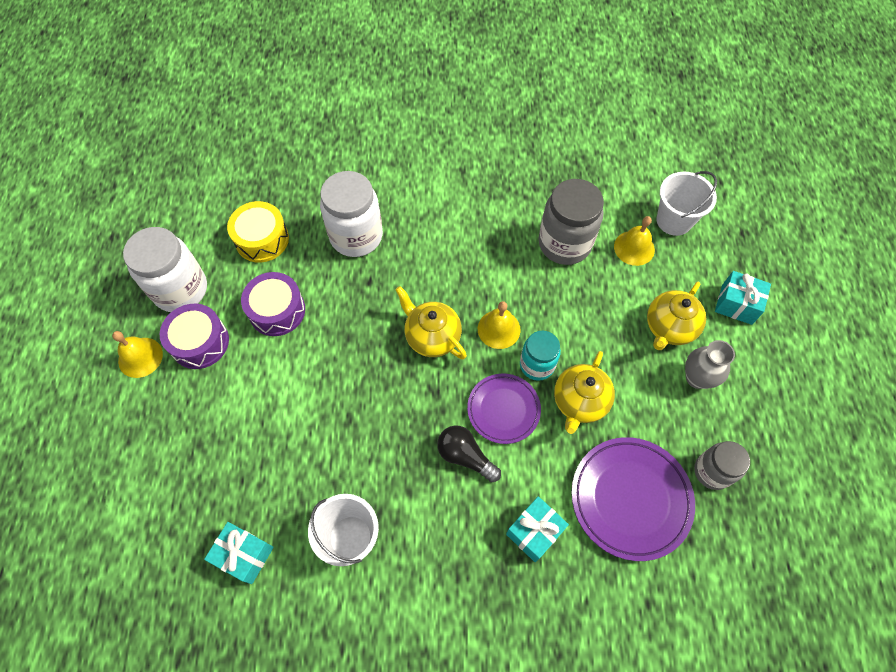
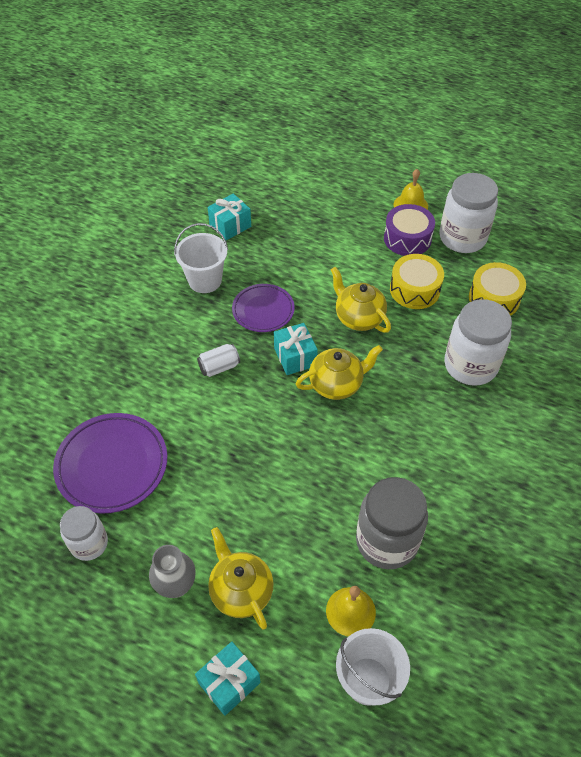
camera: 115 degrees right, 10 degrees down
(277, 310) = (414, 290): purple drum -> yellow drum
(465, 456) = (219, 367): black light bulb -> white can
(499, 329) = (318, 438): yellow bell -> none
(503, 409) = (241, 409): purple plate -> purple plate (263, 310)
(534, 532) = (134, 387): turquoise gift -> turquoise gift (295, 357)
(537, 365) = (267, 452): turquoise jar -> none
(579, 402) = (214, 469): yellow teapot -> yellow teapot (358, 318)
(712, 471) = (89, 543): grey jar -> white jar

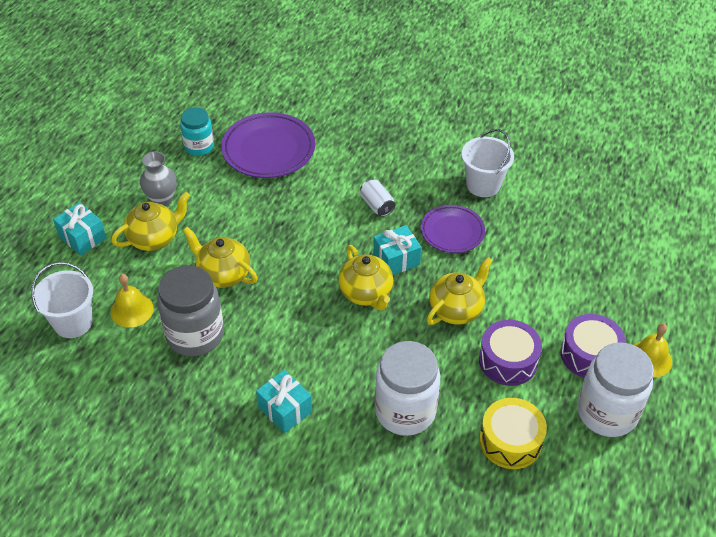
camera: 85 degrees right, 5 degrees down
(89, 543) = (199, 147): white jar -> turquoise jar
(230, 226) = (565, 197): turquoise gift -> turquoise gift (285, 409)
(303, 514) = (223, 274): none -> yellow teapot
(414, 290) = (508, 361): yellow drum -> purple drum

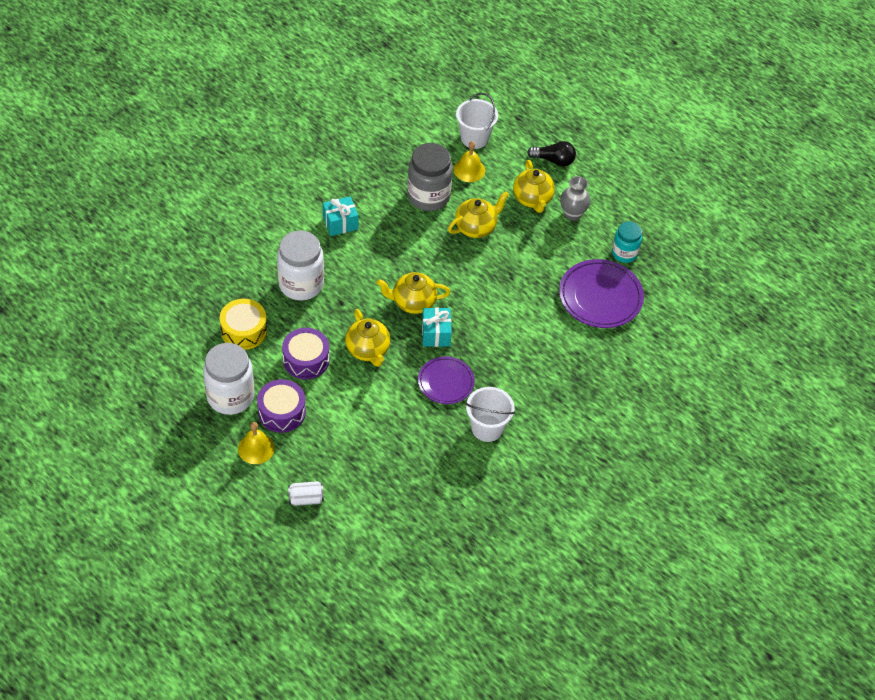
camera: 110 degrees right, 5 degrees up
(82, 238) = (554, 160): turquoise gift -> black light bulb
(377, 205) = (500, 344): white can -> white can (306, 499)

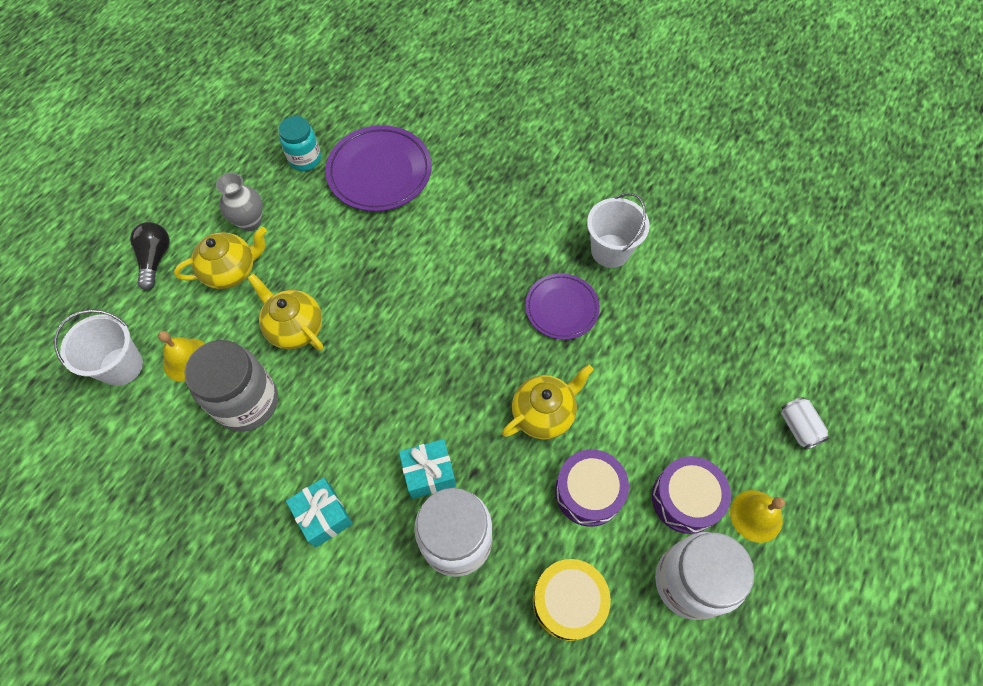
camera: 100 degrees left, 10 degrees up
(413, 302) = (447, 377): yellow teapot -> none
(436, 334) = (490, 337): turquoise gift -> turquoise gift (429, 473)

